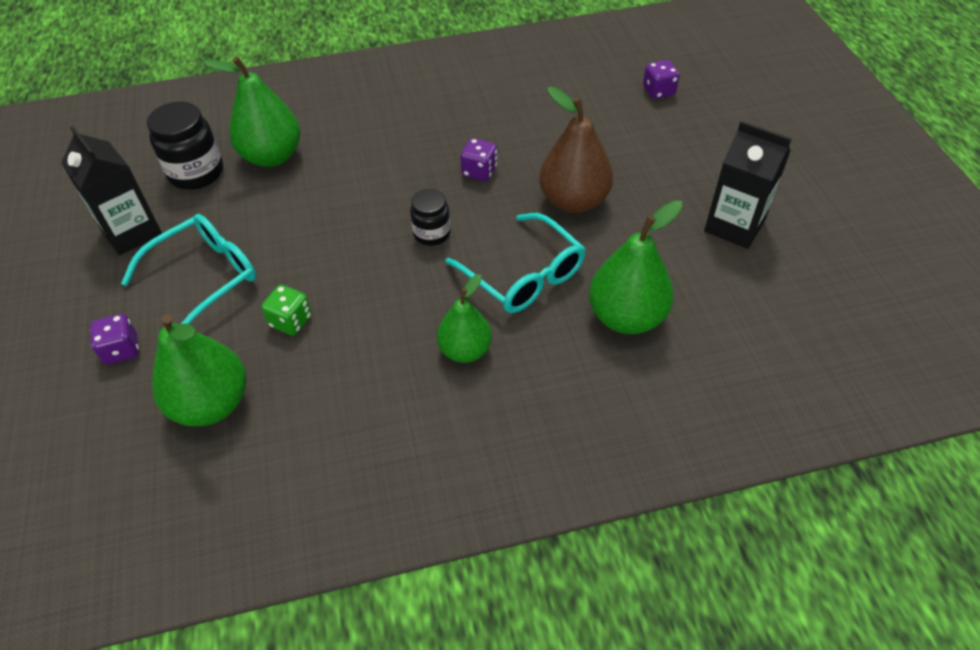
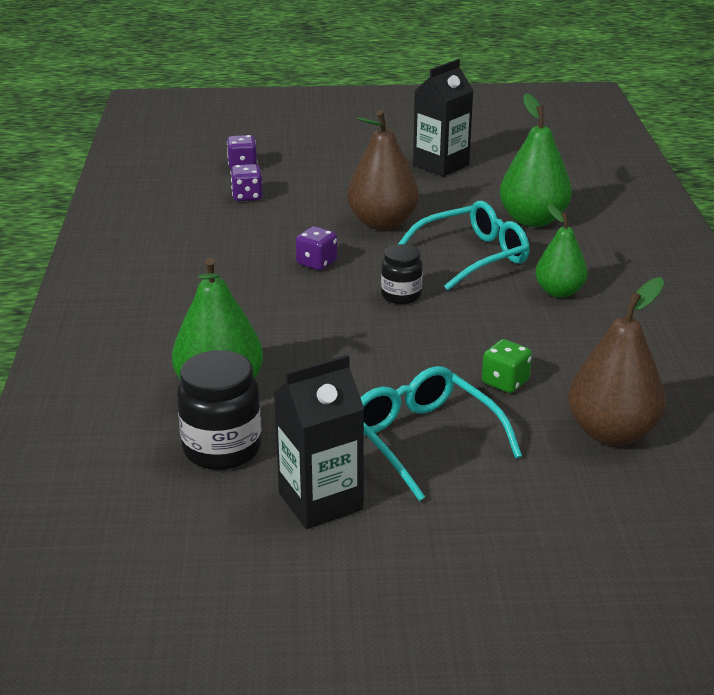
camera: 80 degrees left, 20 degrees down
(121, 350) = (528, 499): purple dice -> purple dice (247, 196)
(211, 404) = (611, 433): green pear -> brown pear

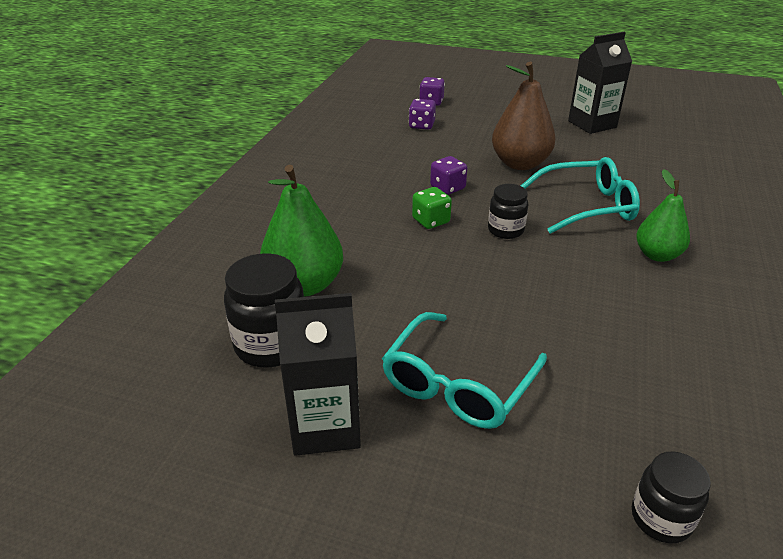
camera: 20 degrees right, 5 degrees up
(424, 440) = (458, 383): turquoise glasses -> turquoise glasses turned 135 degrees counterclockwise
(505, 382) = (566, 338): green dice -> green dice (431, 221)
(533, 220) = (656, 183): green pear -> none
(611, 433) = (660, 425): brown pear -> none
(634, 496) = (661, 518): none -> black jar

